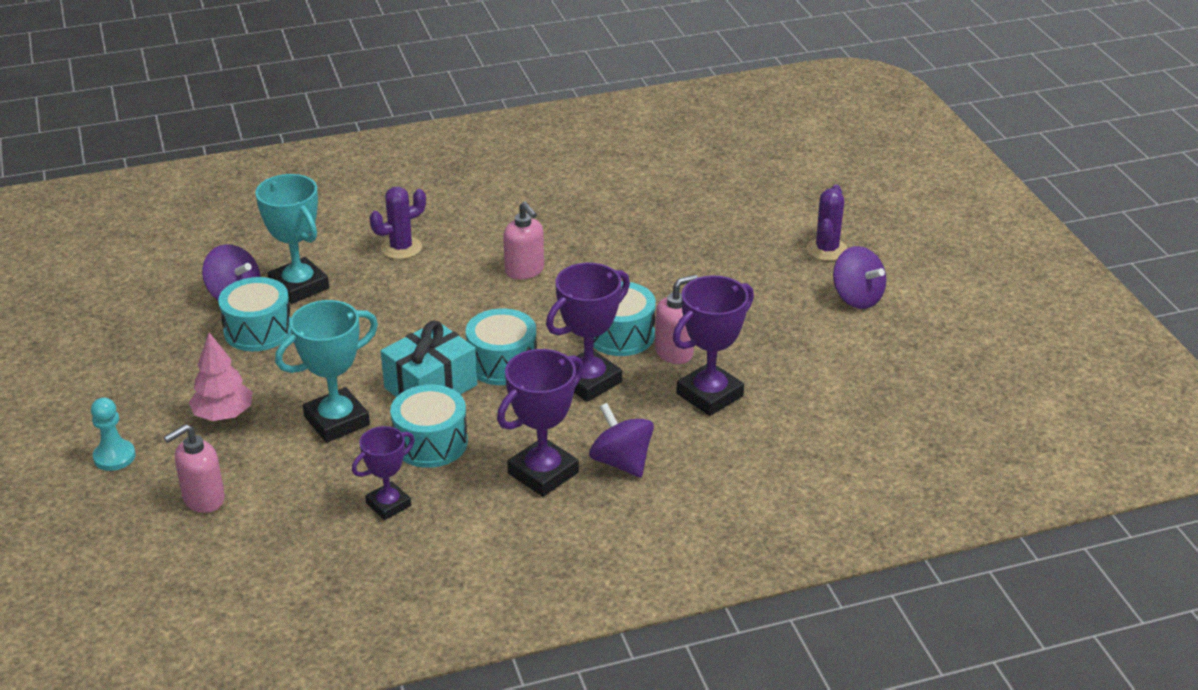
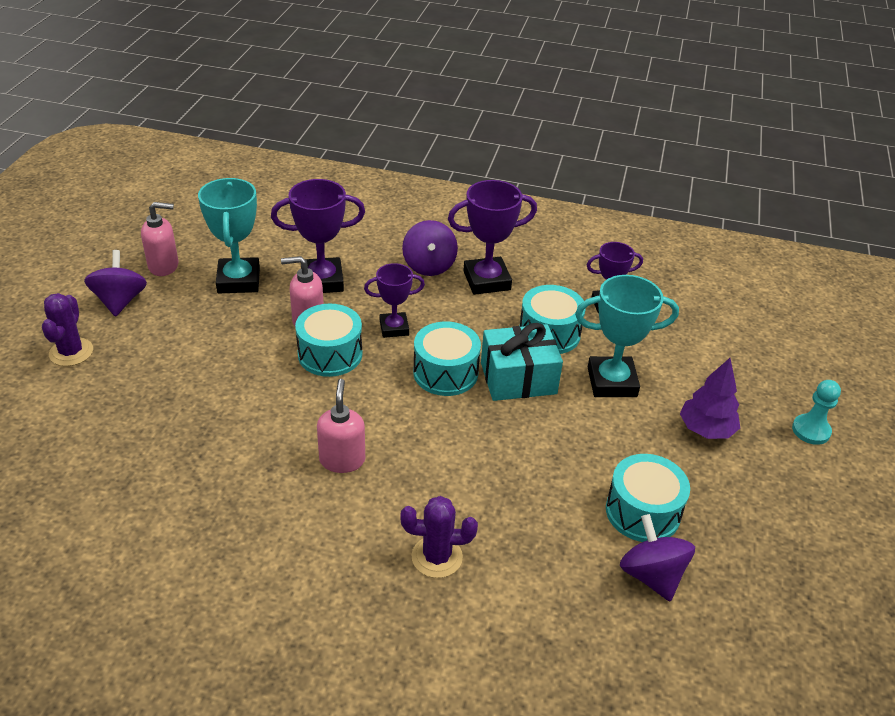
camera: 150 degrees left, 5 degrees up
(203, 499) = (742, 363): pink soap dispenser -> pink soap dispenser (164, 266)
(223, 415) = (706, 429): pink tree -> purple tree
(299, 286) = (576, 554): turquoise trophy -> turquoise trophy (238, 280)
(588, 381) = (394, 328): purple trophy -> purple trophy, size x0.63
(826, 249) = (71, 352): purple cactus -> purple cactus turned 45 degrees counterclockwise

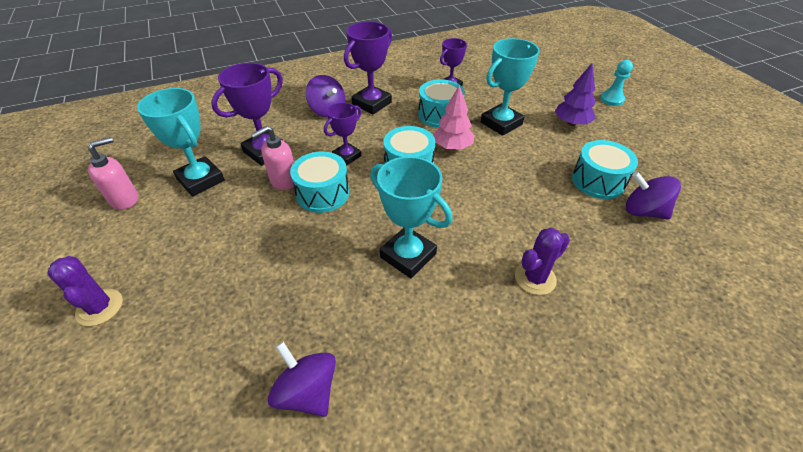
camera: 35 degrees left, 5 degrees up
(120, 301) = (109, 243): purple spinning top -> purple spinning top (307, 392)
(342, 460) = (408, 256): pink soap dispenser -> turquoise trophy
(518, 378) = (452, 147): turquoise gift -> pink tree

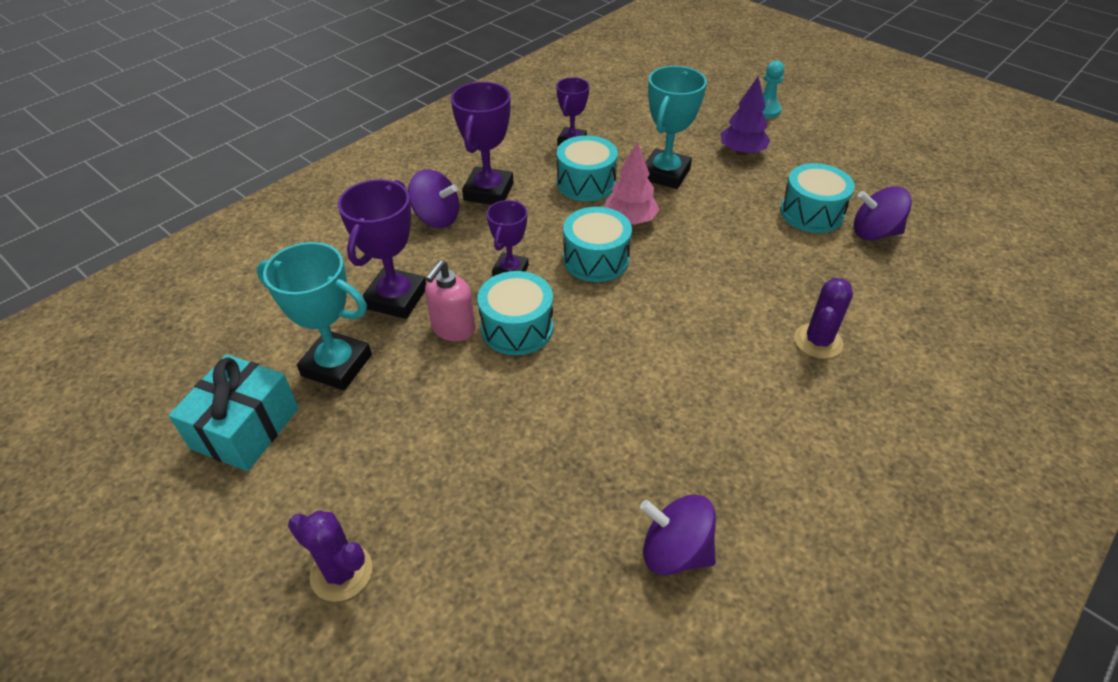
camera: 25 degrees left, 0 degrees up
(125, 199) = (245, 428): pink soap dispenser -> turquoise gift
(408, 256) = (673, 365): turquoise trophy -> none

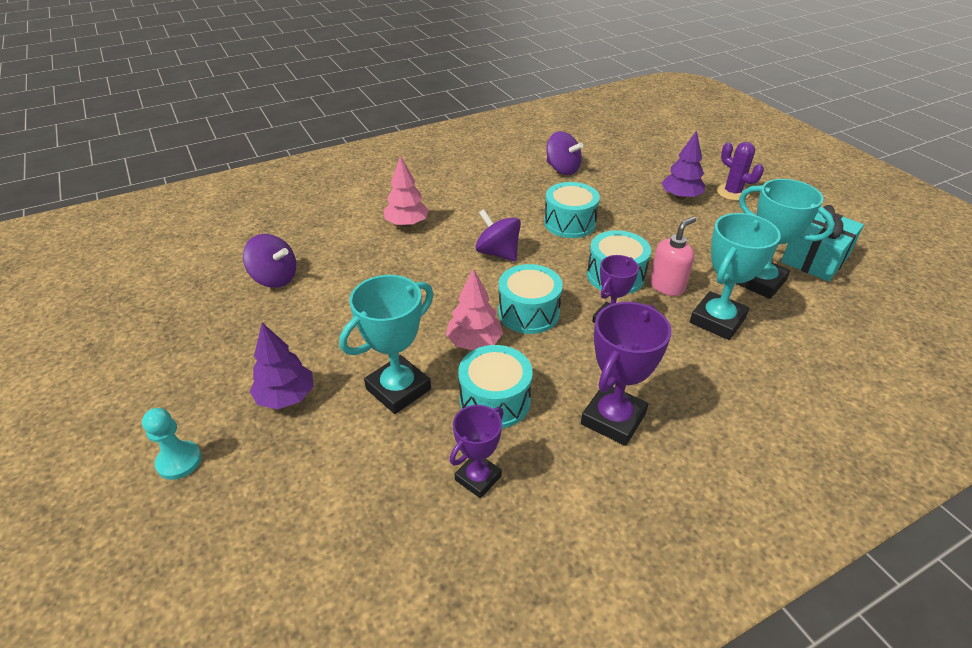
camera: 160 degrees left, 5 degrees down
(396, 298) = (717, 320): purple trophy -> turquoise trophy
(436, 218) = (678, 396): purple spinning top -> purple spinning top (498, 253)
(440, 527) = (680, 197): none -> purple tree
(811, 213) = (302, 307): turquoise drum -> turquoise drum (569, 223)
(818, 341) = (407, 224): purple cactus -> pink tree

